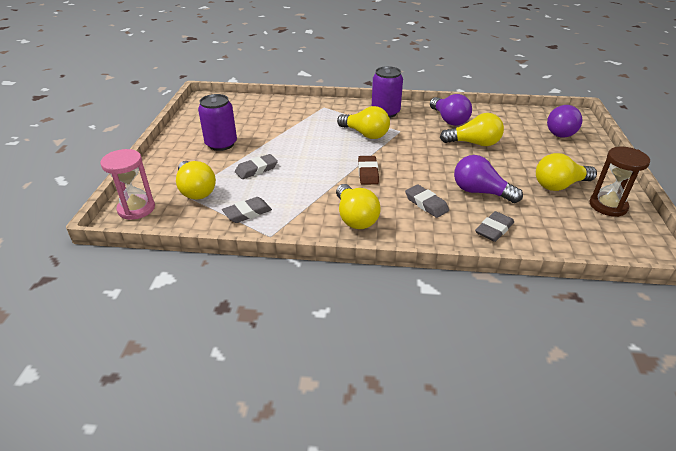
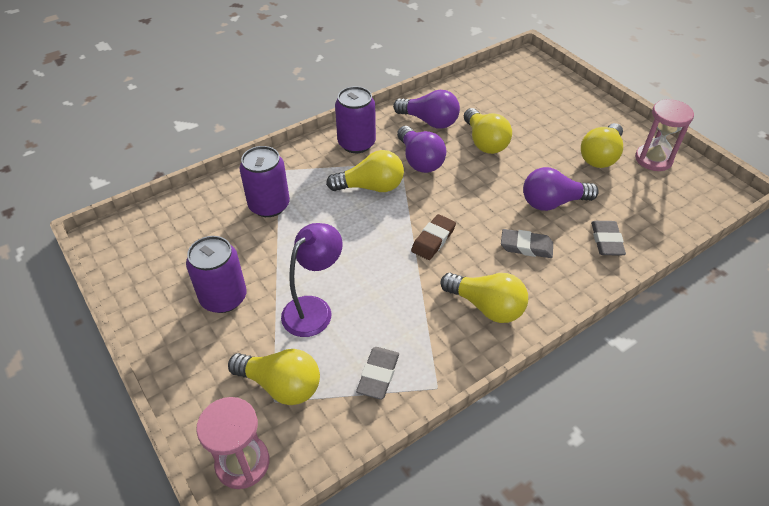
camera: 40 degrees left, 10 degrees up
(256, 169) = (314, 309): grey eraser -> purple lamp
(297, 119) = (269, 205): none -> purple can
(368, 173) = (433, 240): brown eraser -> brown eraser turned 75 degrees clockwise
(474, 143) = (484, 142): yellow light bulb -> yellow light bulb turned 105 degrees clockwise
(559, 131) = (536, 86): purple light bulb -> purple light bulb (419, 160)
(608, 206) = (653, 159): brown hourglass -> pink hourglass

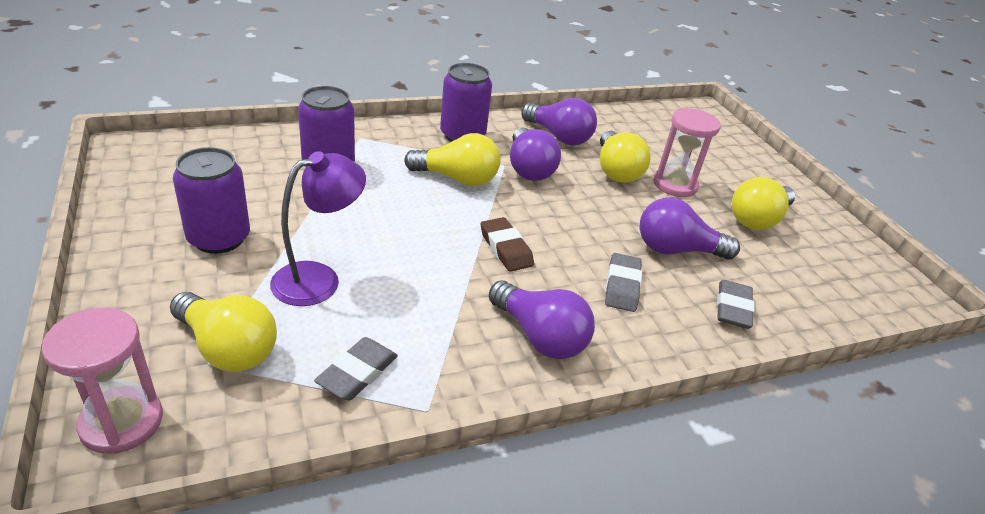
camera: 10 degrees right, 10 degrees down
(433, 240) = (506, 248): brown eraser -> brown eraser turned 75 degrees counterclockwise
(486, 306) = (540, 336): yellow light bulb -> purple light bulb
(526, 246) = (622, 286): grey eraser -> grey eraser turned 75 degrees clockwise
(653, 159) = (827, 239): pink hourglass -> pink hourglass (675, 185)

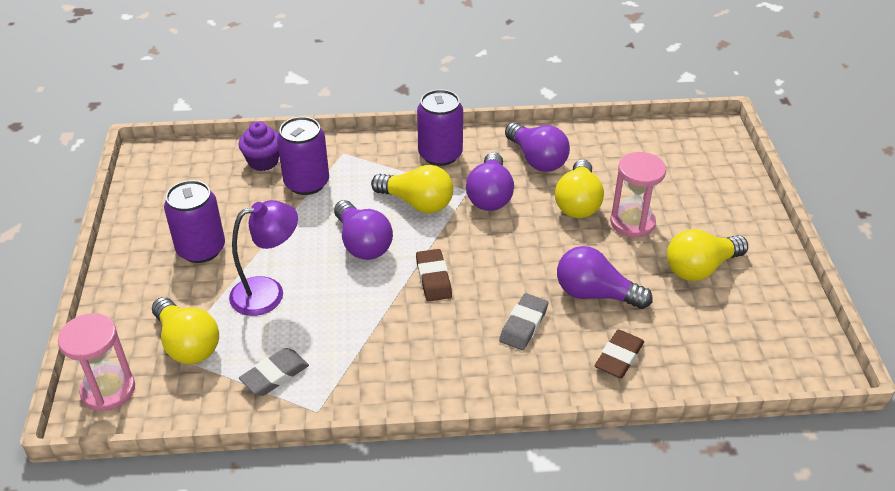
camera: 20 degrees right, 5 degrees up
(271, 148) = (263, 161): none -> purple cupcake
(540, 336) = (429, 363): purple light bulb -> purple light bulb (362, 243)
(732, 308) = (618, 357): grey eraser -> brown eraser

